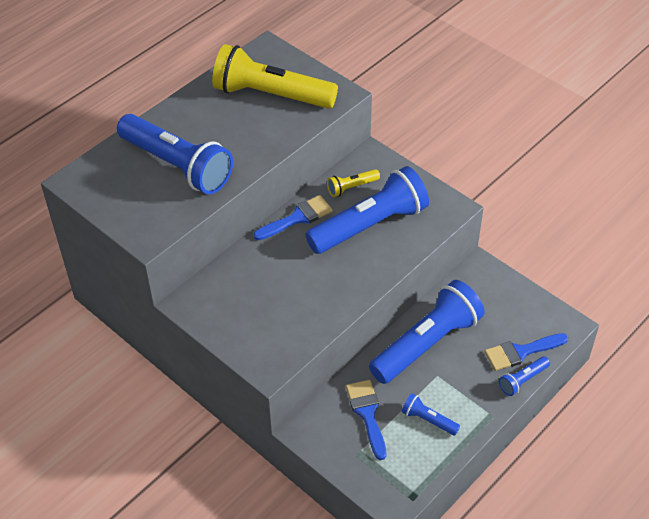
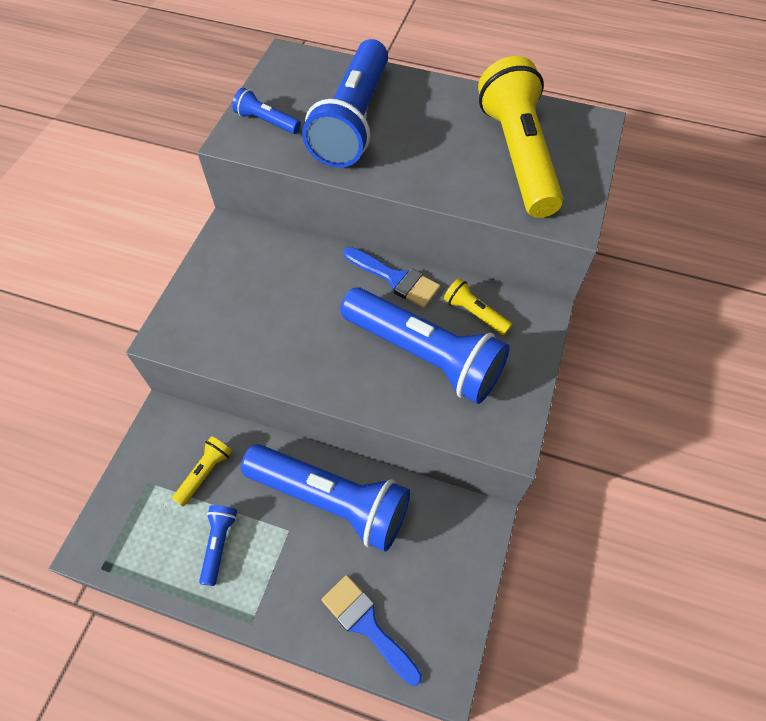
camera: 65 degrees right, 10 degrees up
(367, 414) = (205, 473): blue brush -> yellow flashlight
(522, 380) = (321, 643): blue flashlight -> blue flashlight (266, 121)

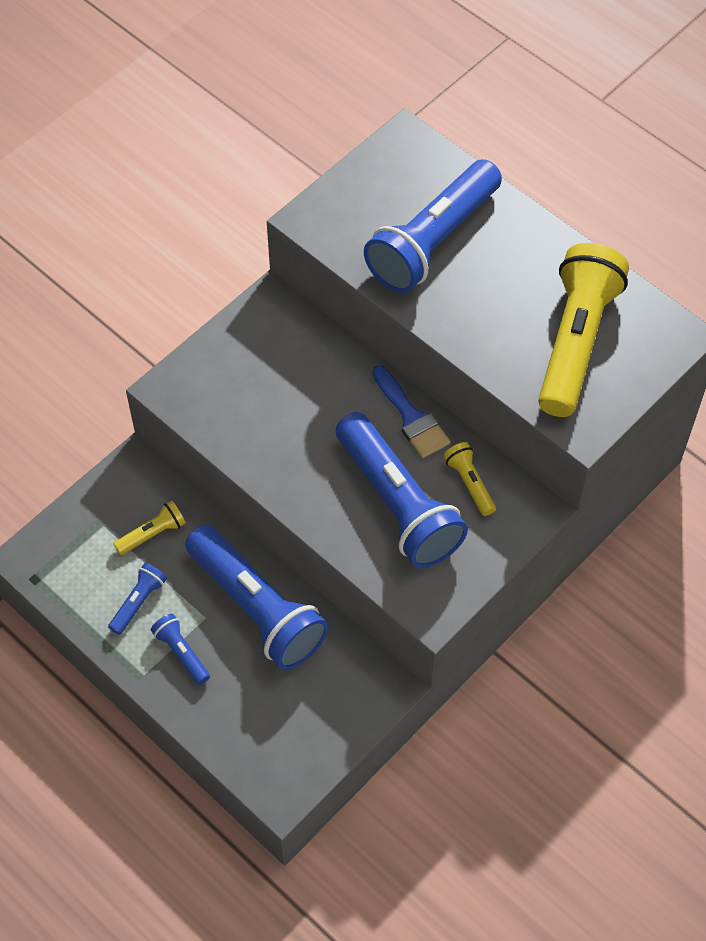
camera: 25 degrees right, 0 degrees up
(266, 121) = (347, 210): blue flashlight -> blue flashlight (181, 652)
(367, 625) = (237, 726): blue brush -> none

